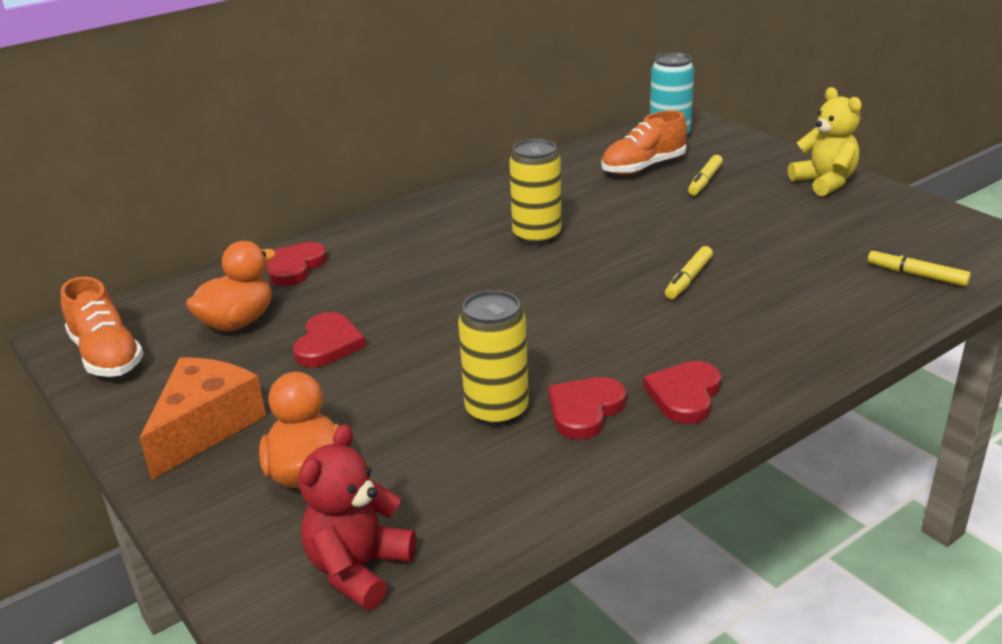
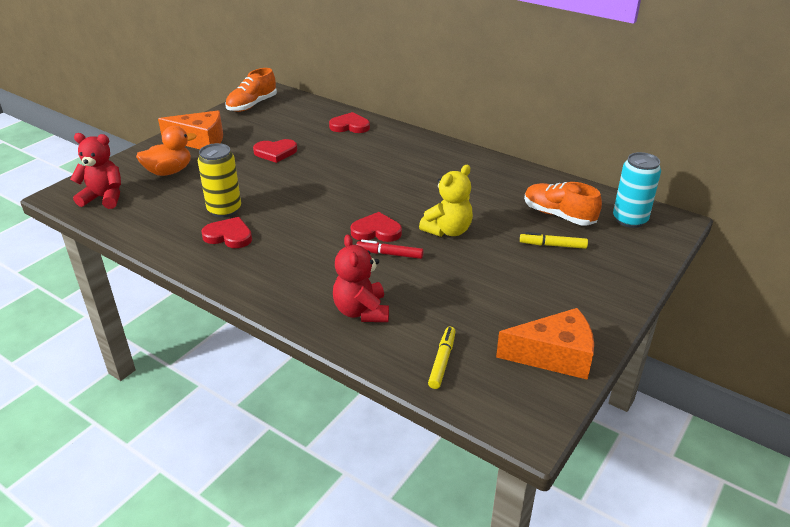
camera: 70 degrees right, 5 degrees up
(237, 322) = (289, 126): orange duck -> none
(537, 236) = (423, 190): yellow can -> none
(684, 395) = (249, 267): red heart -> red heart (376, 231)
(688, 279) = (389, 254): yellow marker -> red marker
(814, 314) = (361, 311): none -> red teddy bear
(824, 183) = (591, 306): yellow teddy bear -> yellow teddy bear (448, 230)
(907, 215) = (554, 356): none -> orange cheese

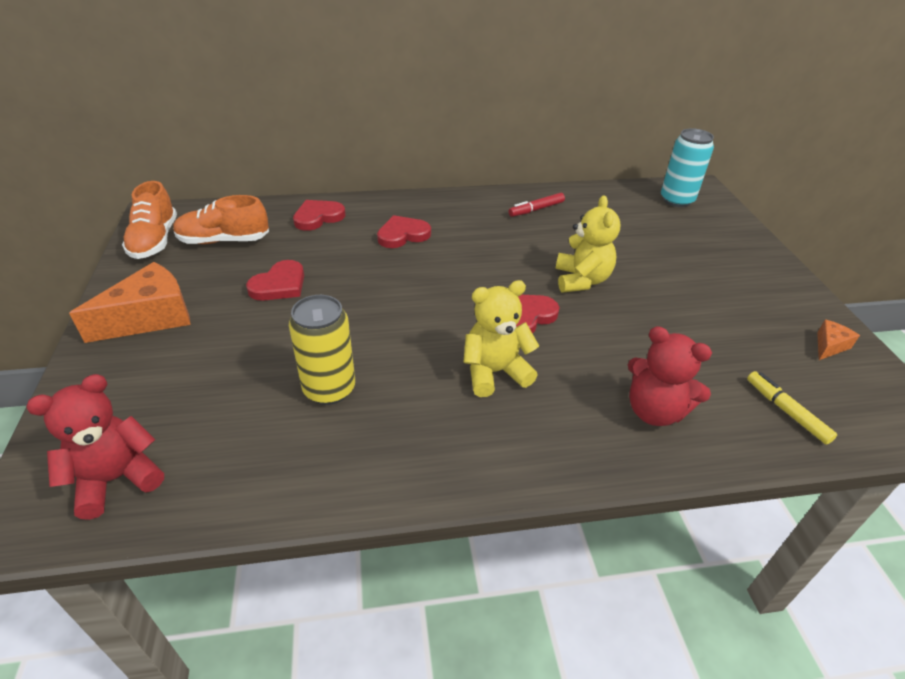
camera: 45 degrees left, 5 degrees up
(169, 171) = (168, 381): orange duck -> none
(229, 236) = (388, 418): red heart -> red heart (403, 235)
(310, 246) = (495, 372): none -> yellow teddy bear
(389, 254) = (576, 333): red marker -> red marker (536, 209)
(552, 245) = (670, 249): yellow marker -> none
(554, 356) = (829, 346): orange cheese -> orange cheese, size x0.47
(558, 215) = (631, 220): orange shoe -> orange shoe (224, 240)

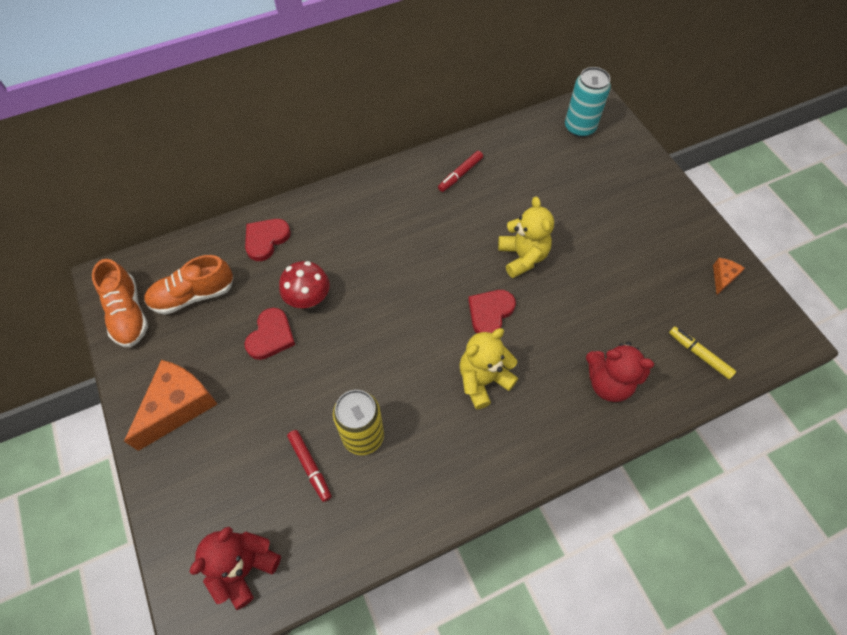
camera: 15 degrees left, 20 degrees up
(253, 401) = (310, 466): none -> red marker
(334, 265) = (308, 298): none -> red mushroom
(403, 235) = (353, 242): red heart -> none

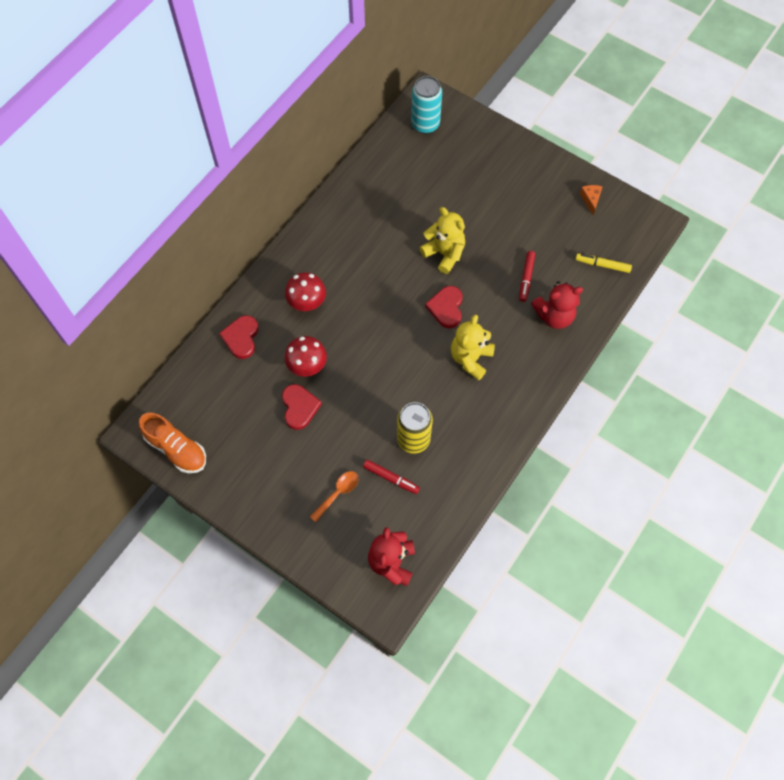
camera: 30 degrees left, 5 degrees up
(178, 406) = (268, 491): orange cheese -> none
(193, 295) = (217, 409): orange shoe -> none
(243, 450) = (337, 493): none -> orange spoon
(351, 237) = (307, 302): none -> red mushroom
(460, 174) = (357, 209): red marker -> red marker (526, 278)

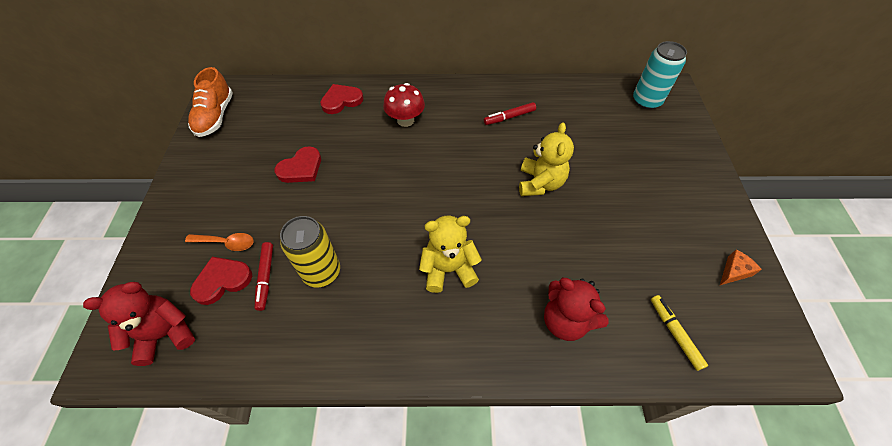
camera: 55 degrees right, 10 degrees down
(307, 366) = (345, 152): red mushroom -> none
(446, 308) = (486, 217): red heart -> red heart (222, 281)
(526, 278) = (582, 266): red marker -> red marker (509, 117)

